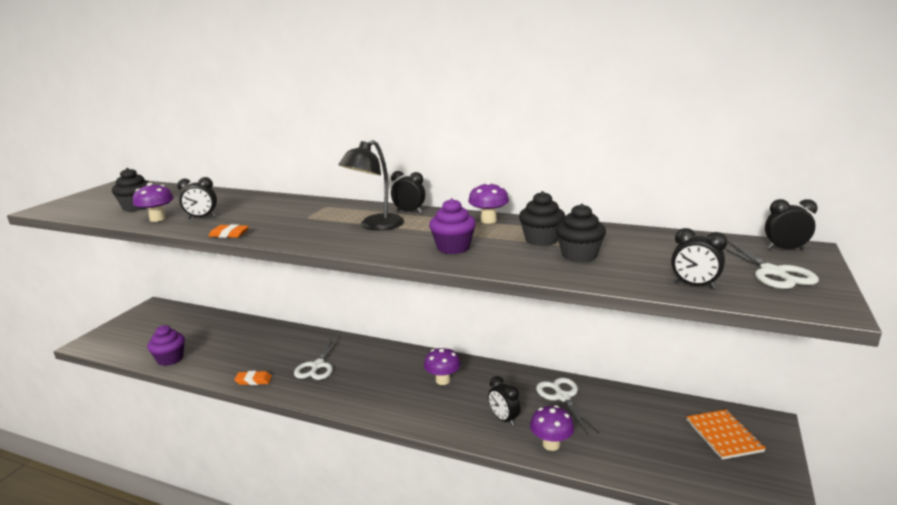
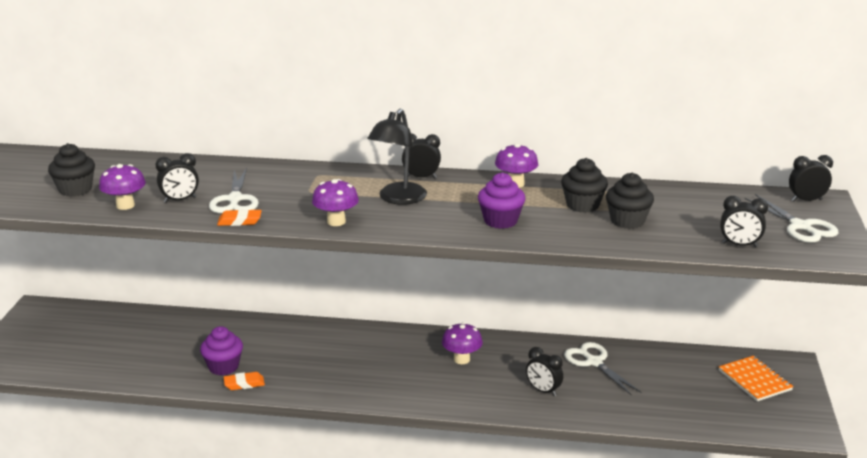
camera: 15 degrees left, 5 degrees up
(170, 359) = (119, 371): purple cupcake -> purple cupcake (223, 367)
(317, 366) = (310, 359): white scissors -> white scissors (235, 199)
(551, 444) = (599, 408): purple mushroom -> purple mushroom (336, 222)

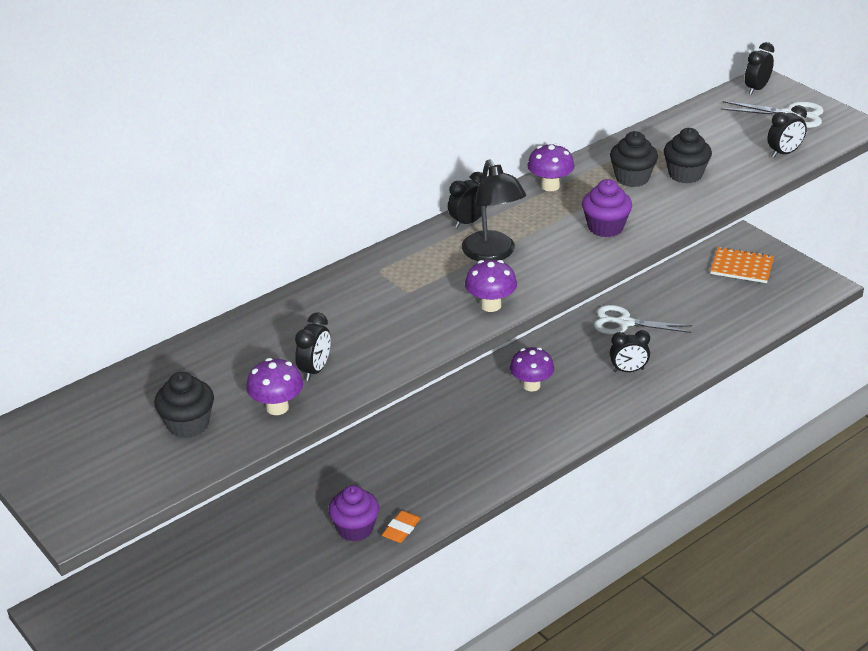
camera: 45 degrees left, 10 degrees up
(235, 199) = (363, 338): white scissors -> none
(239, 221) = (413, 355): orange eraser -> none

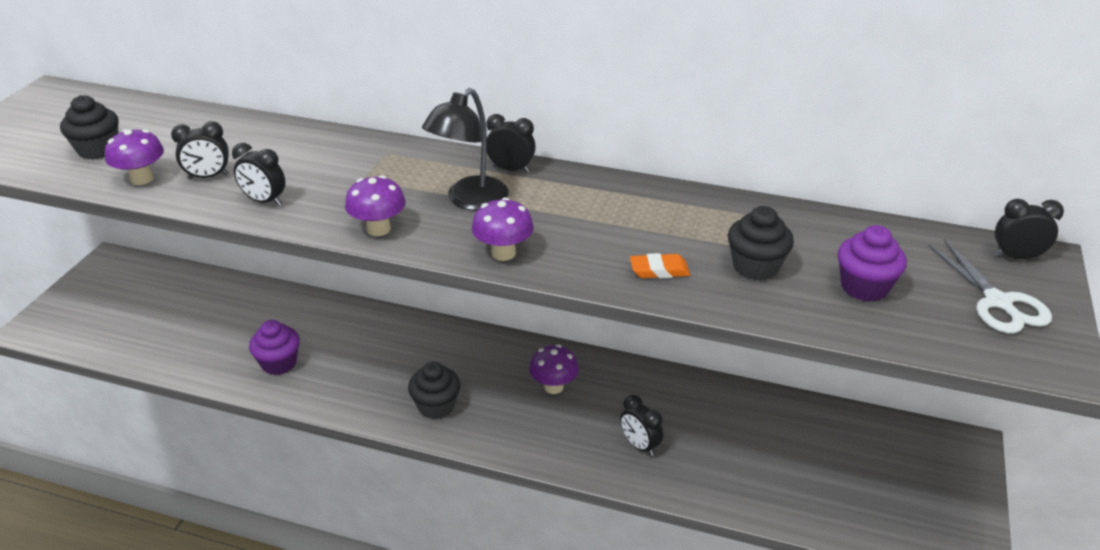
camera: 55 degrees right, 0 degrees up
(401, 529) = (294, 390): orange eraser -> orange eraser (659, 270)
(550, 186) = (626, 191): purple mushroom -> purple mushroom (503, 253)
(605, 227) = (586, 249): purple cupcake -> purple cupcake (864, 287)
(624, 323) = (713, 411): white scissors -> none
(632, 178) = (703, 234): black cupcake -> black cupcake (436, 406)
(741, 267) = (913, 464): orange notebook -> none
(784, 153) = (902, 326): black clock -> black clock (264, 201)

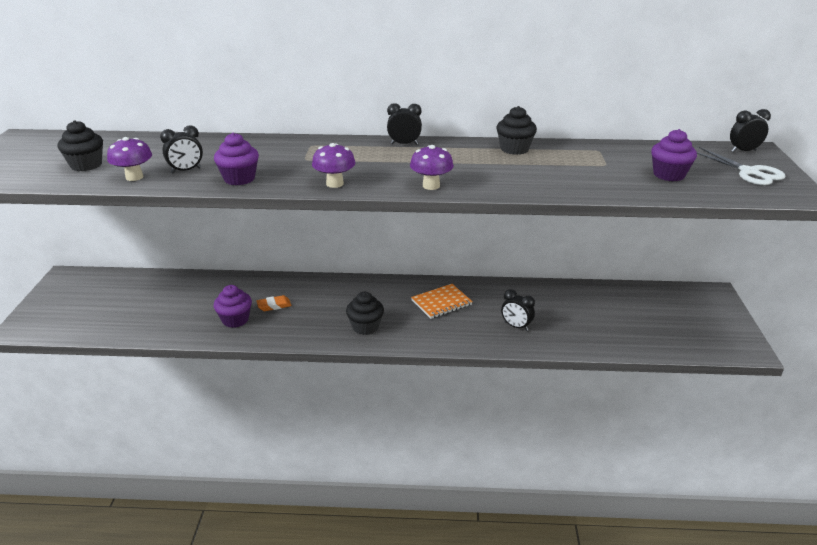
camera: 15 degrees left, 5 degrees down
(264, 201) = (239, 179): black clock -> purple cupcake
(469, 200) = (387, 162): black lamp -> none
(553, 387) = (441, 303): purple mushroom -> orange notebook
(659, 270) = (539, 182): orange eraser -> orange eraser (274, 306)
(755, 267) = (597, 173): black cupcake -> black cupcake (514, 149)

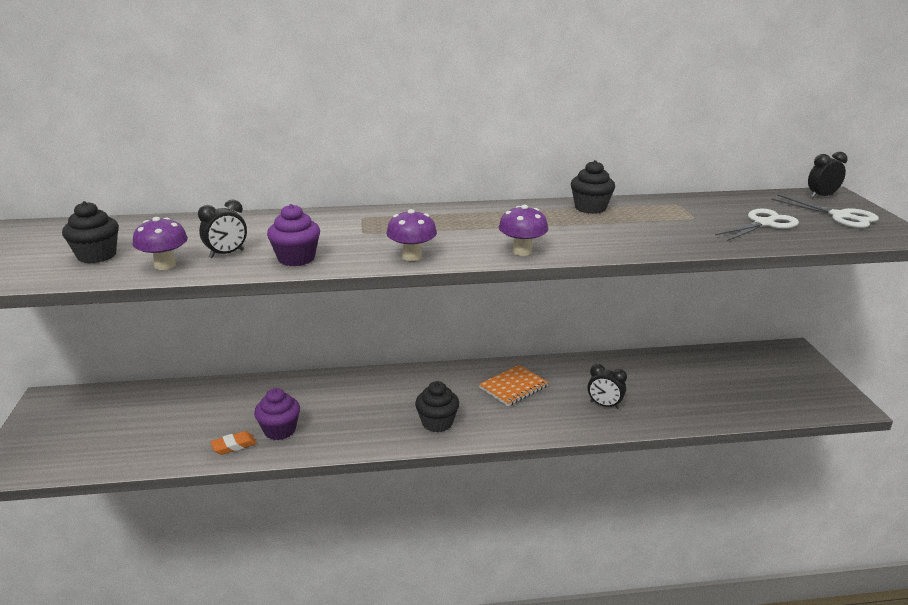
camera: 10 degrees left, 5 degrees down
(274, 306) = (321, 409): orange eraser -> orange eraser (234, 445)
(404, 144) = (468, 210): black clock -> none
(669, 175) = (763, 224): purple cupcake -> white scissors

